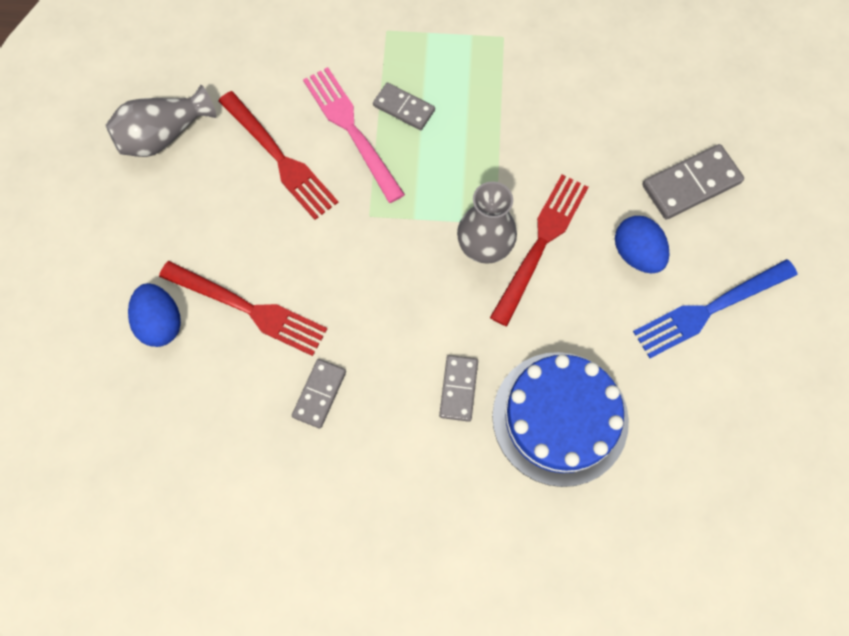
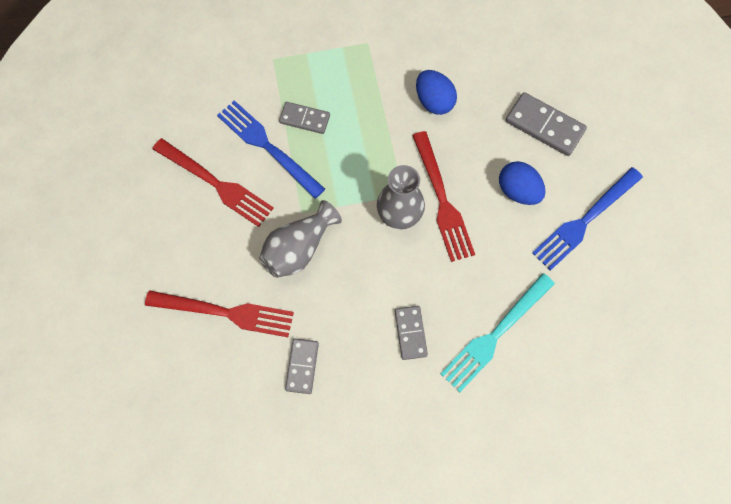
camera: 15 degrees left, 0 degrees up
(161, 323) = (157, 342): blue egg -> blue egg (434, 101)
(164, 135) = (115, 188): grey vase -> grey vase (299, 248)
(351, 129) = (267, 146): pink fork -> blue fork
(541, 243) = (442, 201): red fork -> red fork turned 150 degrees clockwise
(560, 418) = (495, 335): blue cake -> turquoise fork
(691, 184) = (544, 126): grey domino -> grey domino turned 75 degrees clockwise

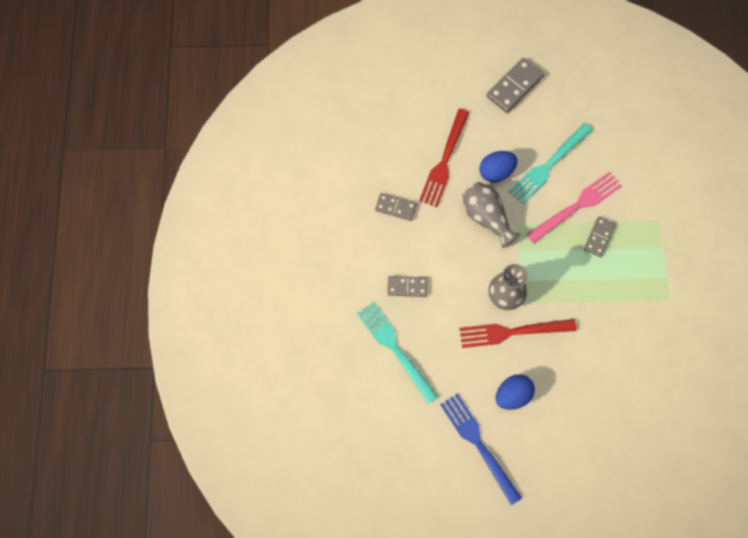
camera: 100 degrees right, 0 degrees up
(216, 184) = (548, 165): red fork -> turquoise fork
(267, 146) = (577, 206): blue fork -> pink fork
(434, 101) = (605, 344): blue egg -> blue egg (496, 172)
(544, 126) = (571, 433): grey domino -> grey domino (514, 87)

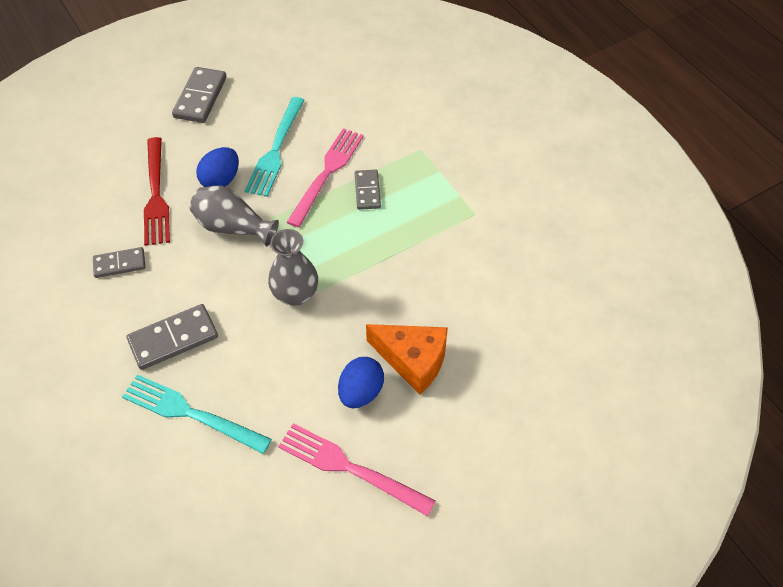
camera: 30 degrees left, 15 degrees down
(407, 287) = (173, 339): grey domino -> grey domino, size x1.55
(478, 444) = (349, 468): blue fork -> pink fork
(512, 332) = (323, 326): red fork -> none
(560, 391) = (413, 360): none -> orange cheese

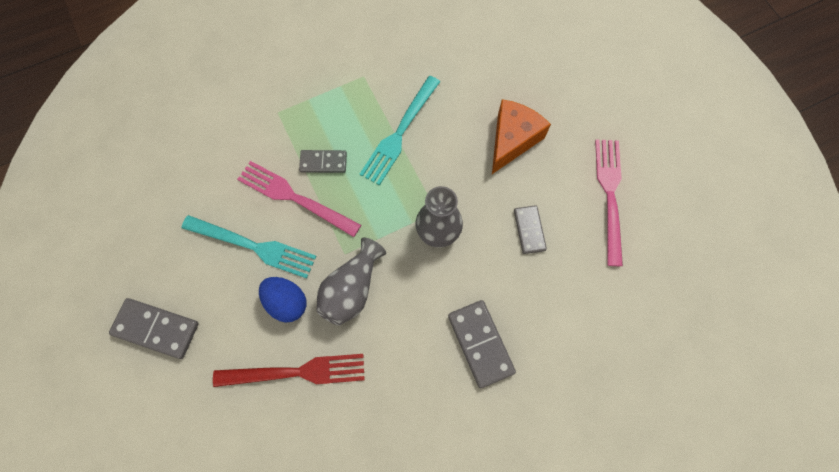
camera: 85 degrees left, 15 degrees up
(119, 264) = (386, 405): grey domino -> grey domino (529, 230)
(190, 413) = (559, 324): turquoise fork -> turquoise fork (399, 133)
(349, 468) = (609, 195): pink fork -> pink fork turned 150 degrees clockwise
(361, 392) = (541, 182): blue egg -> none

